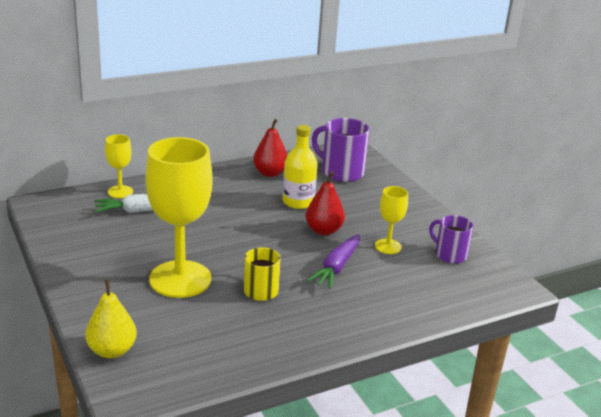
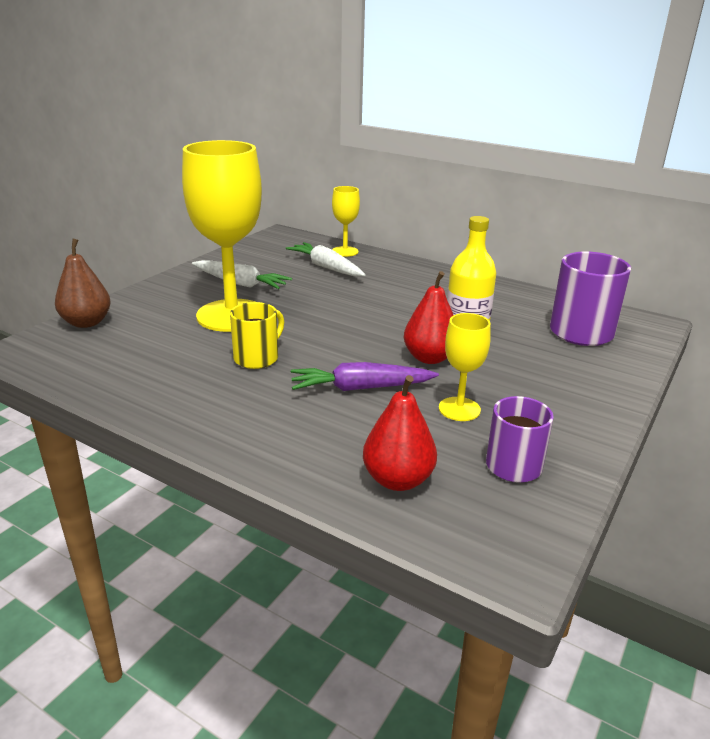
camera: 60 degrees right, 0 degrees up
(112, 350) = (87, 323): yellow pear -> brown pear
(123, 257) = (240, 283): none -> white carrot
(270, 173) = (498, 297): red pear -> red pear (397, 480)

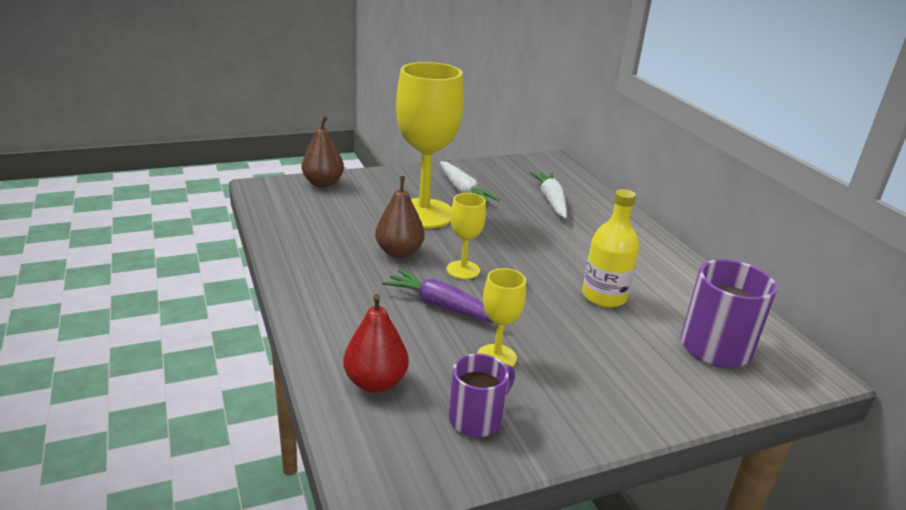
camera: 35 degrees right, 0 degrees up
(257, 358) = (399, 252): yellow mug -> brown pear
(345, 251) = (587, 192): yellow goblet -> yellow goblet (463, 270)
(429, 358) = (531, 308): red pear -> none

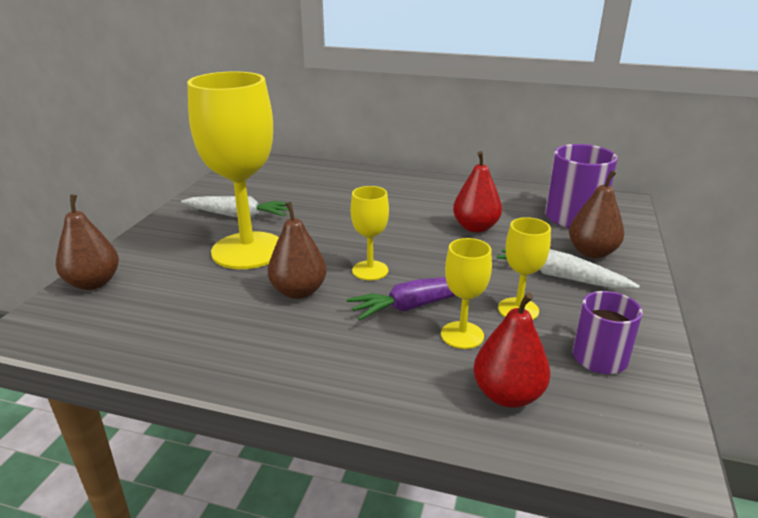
camera: 50 degrees left, 0 degrees up
(427, 339) = (462, 335): none -> yellow goblet
(551, 201) = (314, 188): white carrot -> white carrot (561, 277)
(604, 296) = (475, 227): yellow bottle -> red pear
(657, 376) = (592, 252): none -> brown pear

